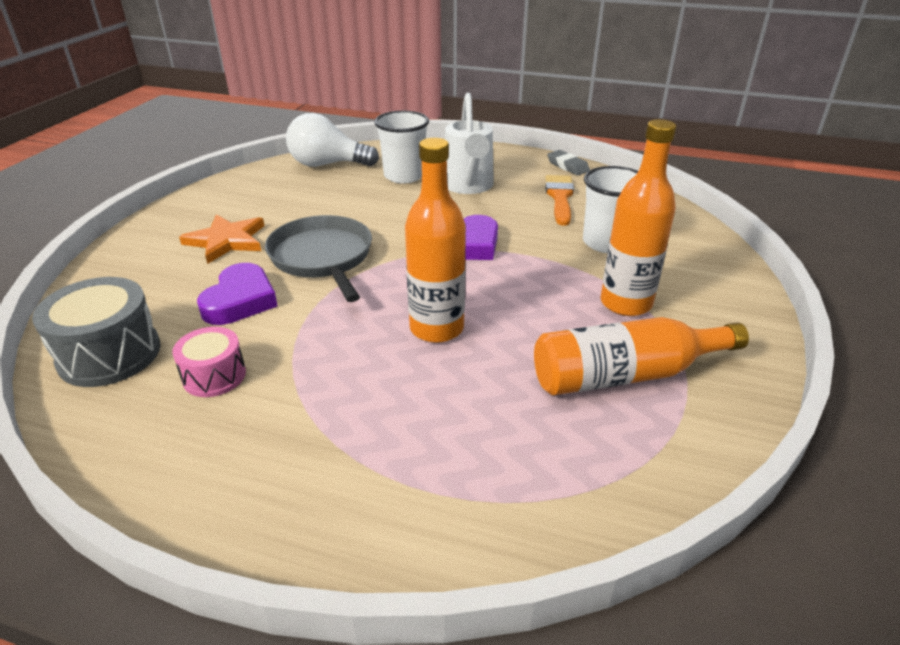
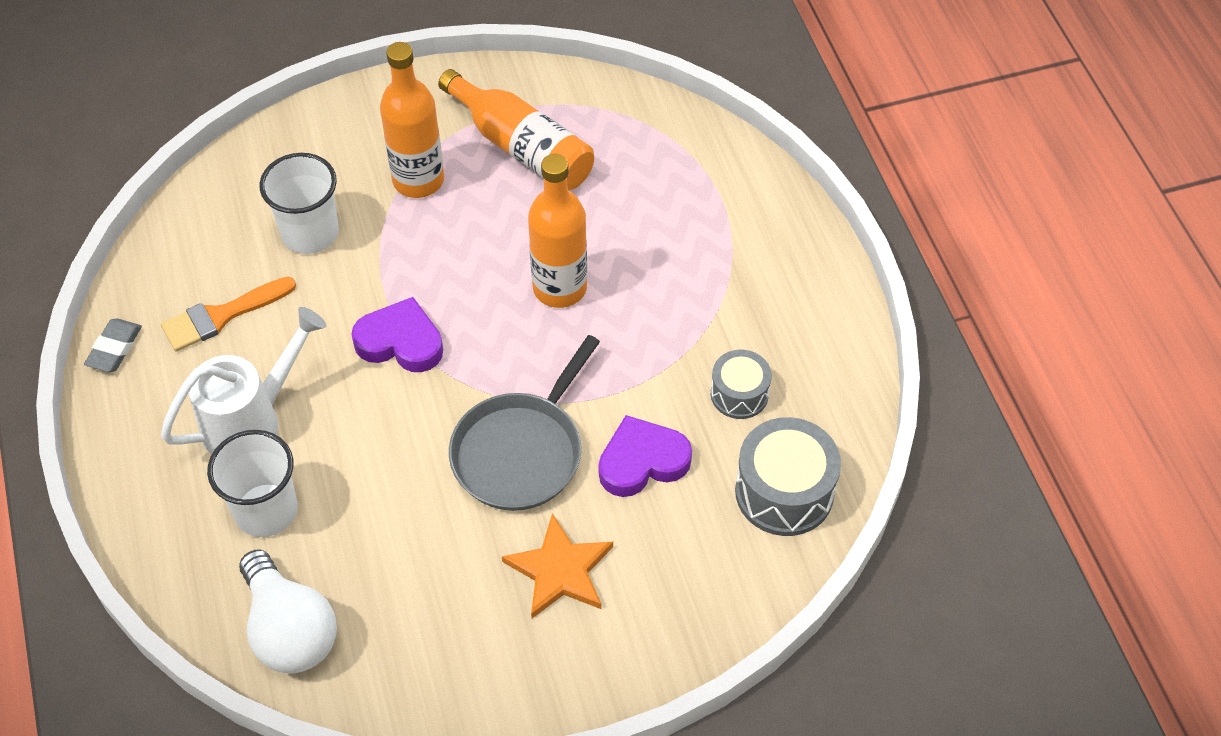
camera: 125 degrees left, 20 degrees up
(214, 376) = (739, 394): pink drum -> grey drum

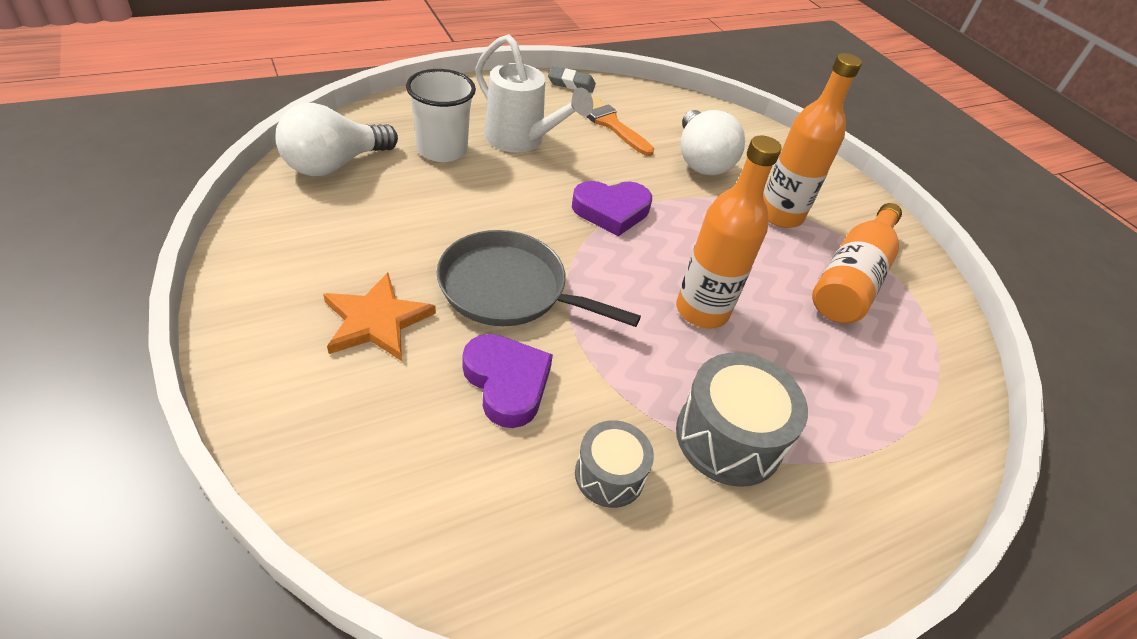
camera: 75 degrees right, 10 degrees down
(310, 233) = (701, 160): white cup -> white light bulb
(400, 342) = (611, 211): purple heart -> purple heart turned 75 degrees clockwise
(784, 492) = (475, 529): grey drum -> grey drum (728, 437)

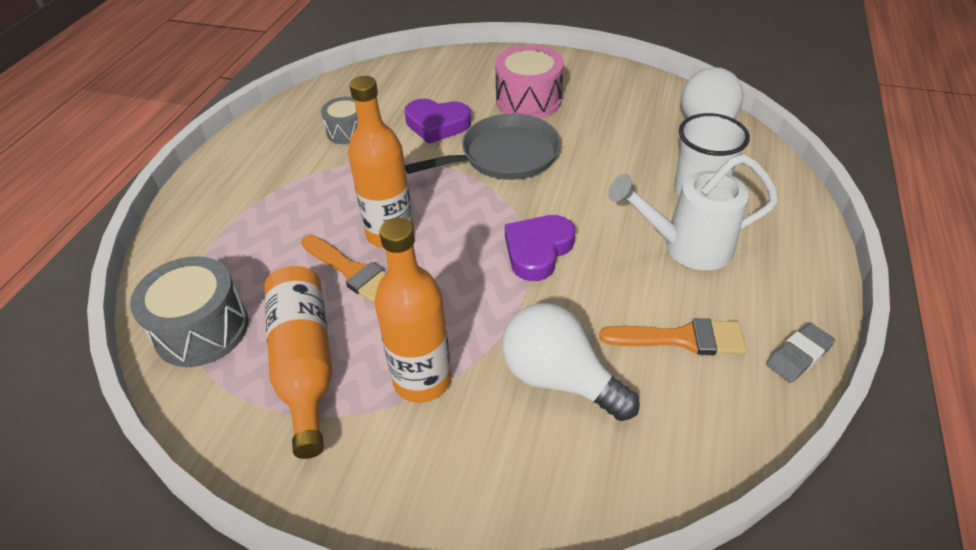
camera: 140 degrees right, 0 degrees up
(376, 321) = (528, 100): orange star -> pink drum
(728, 437) = (306, 183): grey drum -> grey drum (202, 329)
(764, 308) = (352, 272): none -> orange brush

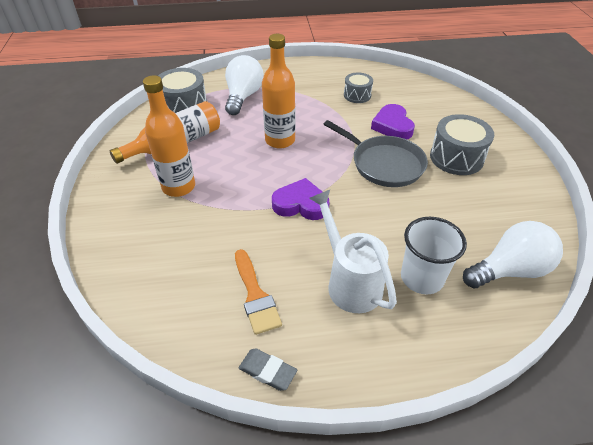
camera: 65 degrees right, 0 degrees up
(352, 272) = (243, 137): orange brush -> none
(528, 100) = (456, 158): pink drum -> grey drum
(559, 378) = (199, 241): white light bulb -> white light bulb (243, 97)

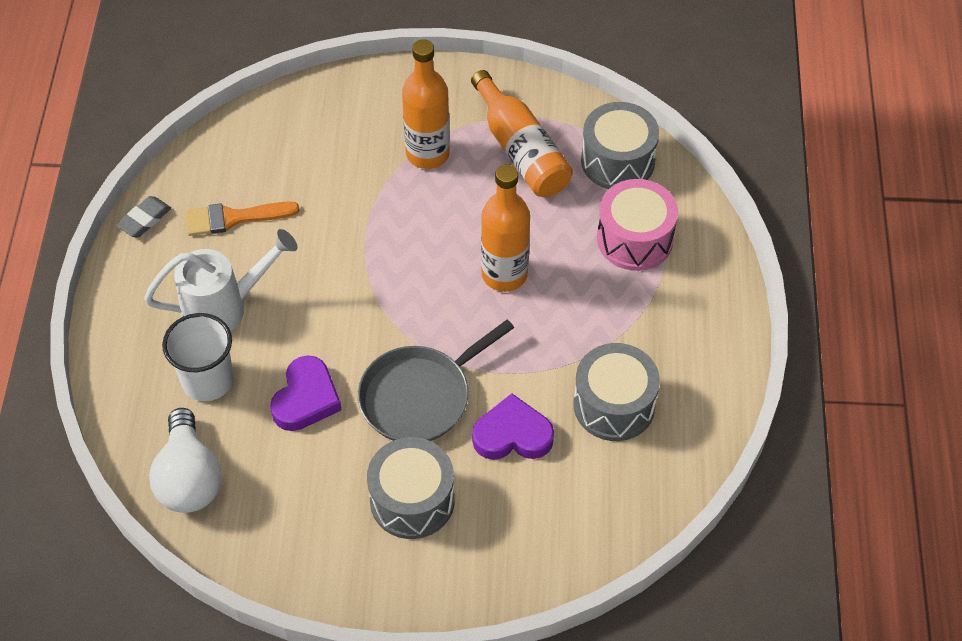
camera: 100 degrees right, 10 degrees up
(243, 97) = (634, 239): white light bulb -> pink drum
(301, 204) = (361, 280): purple heart -> purple heart (306, 398)
(357, 95) = (614, 405): grey drum -> grey drum, size x1.64

